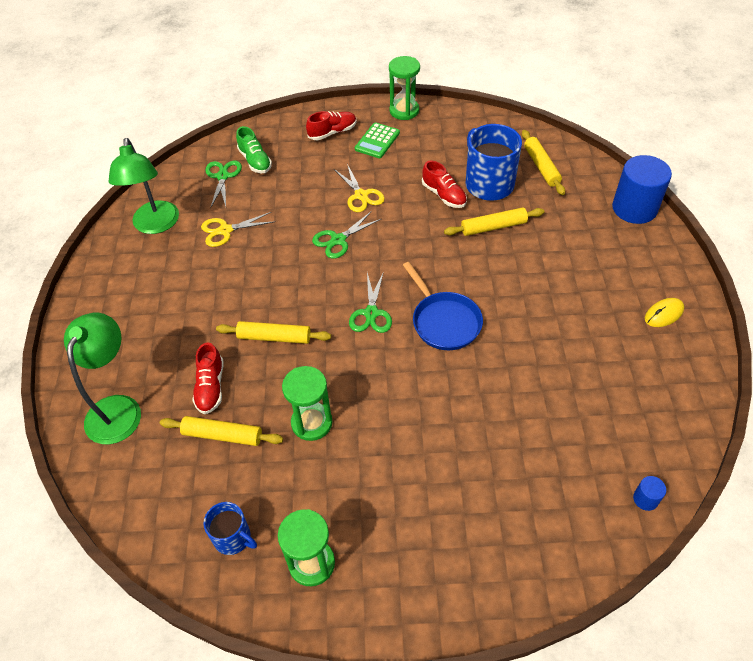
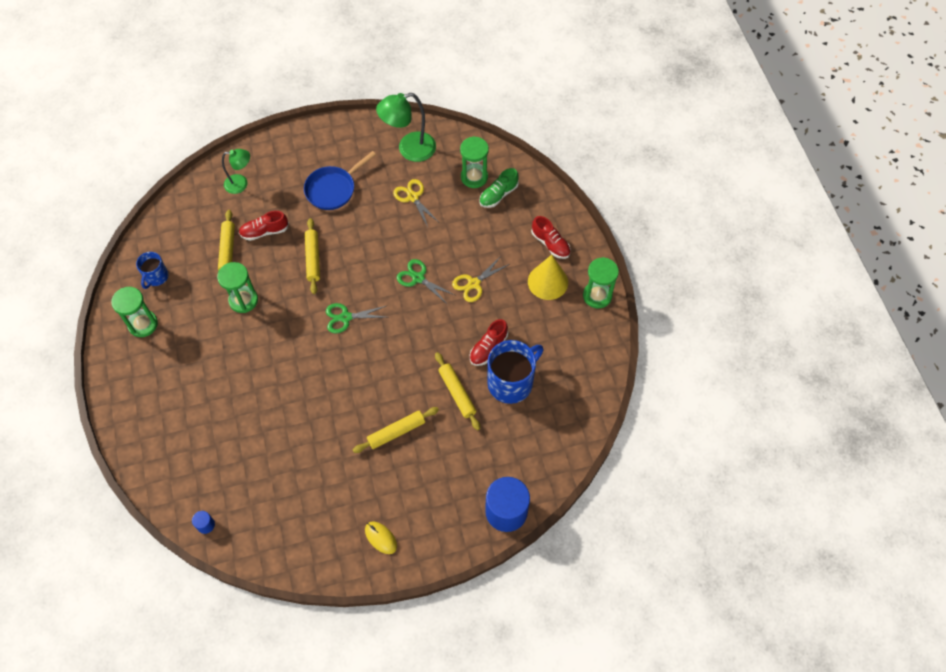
camera: 75 degrees right, 10 degrees up
(117, 408) = (241, 184): green lamp -> green lamp, size x0.62
(222, 176) = (474, 177): green scissors -> green hourglass
(377, 141) = (548, 282): green calculator -> yellow cone
(444, 321) = (346, 370): blue pan -> blue pan (333, 189)
(541, 166) = (546, 425): yellow rolling pin -> yellow rolling pin (396, 432)

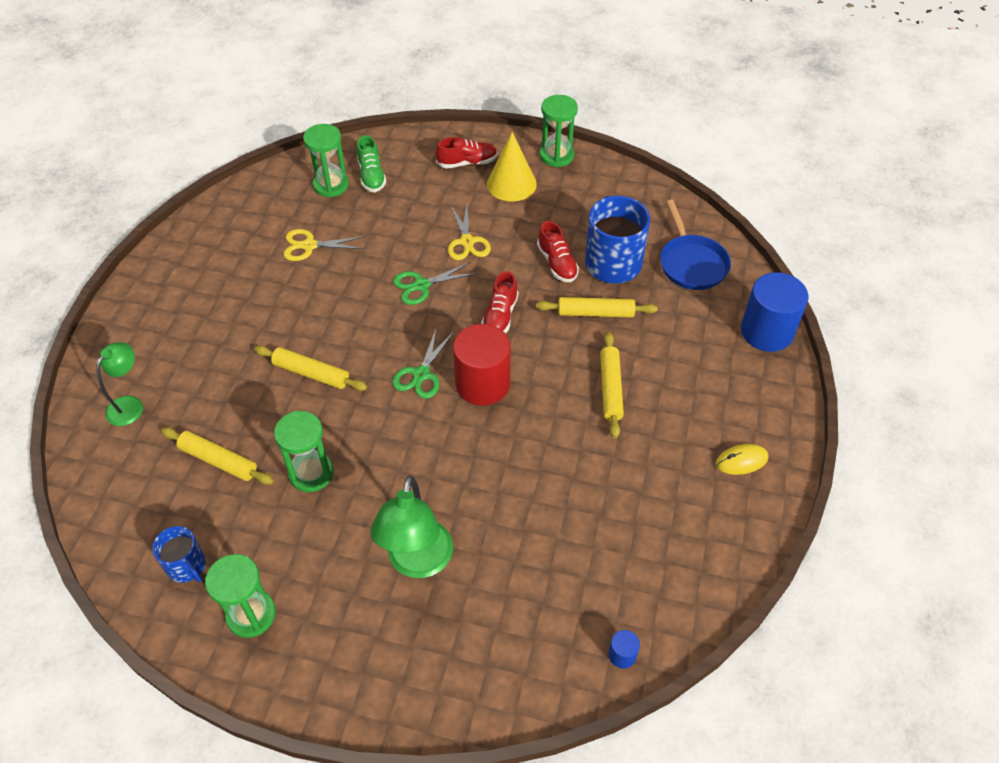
camera: 60 degrees left, 10 degrees down
(264, 231) = (227, 408): red shoe -> red shoe (500, 316)
(333, 189) = (229, 313): blue pan -> blue pan (691, 263)
(358, 355) = (482, 384): none -> red cylinder
(409, 149) = (242, 222): green lamp -> green lamp (417, 562)

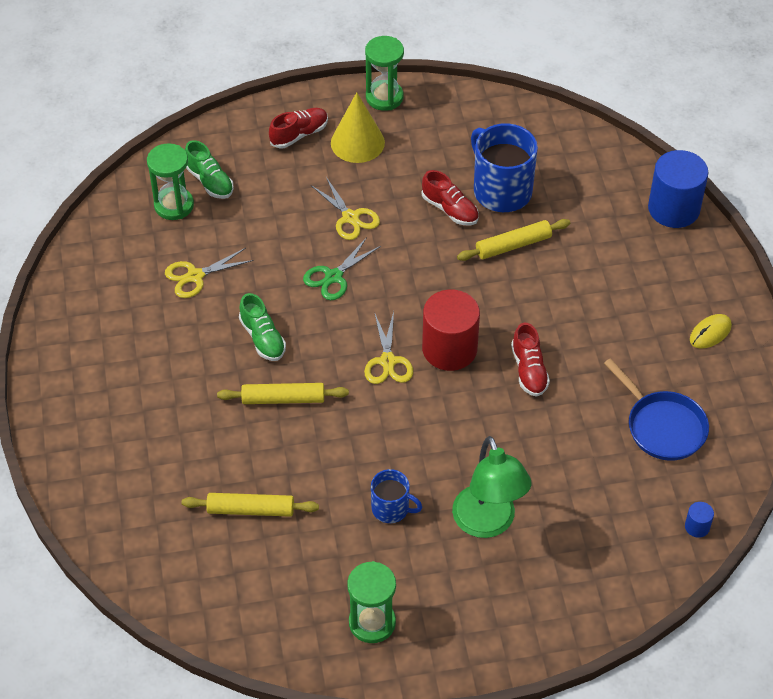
camera: 25 degrees left, 0 degrees up
(130, 404) = (126, 493): green lamp -> none
(186, 566) = (286, 608): blue mug -> blue mug (391, 508)
(311, 473) = (344, 487): green hourglass -> none
(329, 315) = (262, 338): none -> green shoe
(421, 375) = (388, 361): green scissors -> yellow scissors
(500, 316) = (427, 280): red shoe -> red shoe (529, 370)
(611, 388) = (566, 311): yellow rolling pin -> none
(691, 263) = (574, 166): blue pan -> blue pan (662, 426)

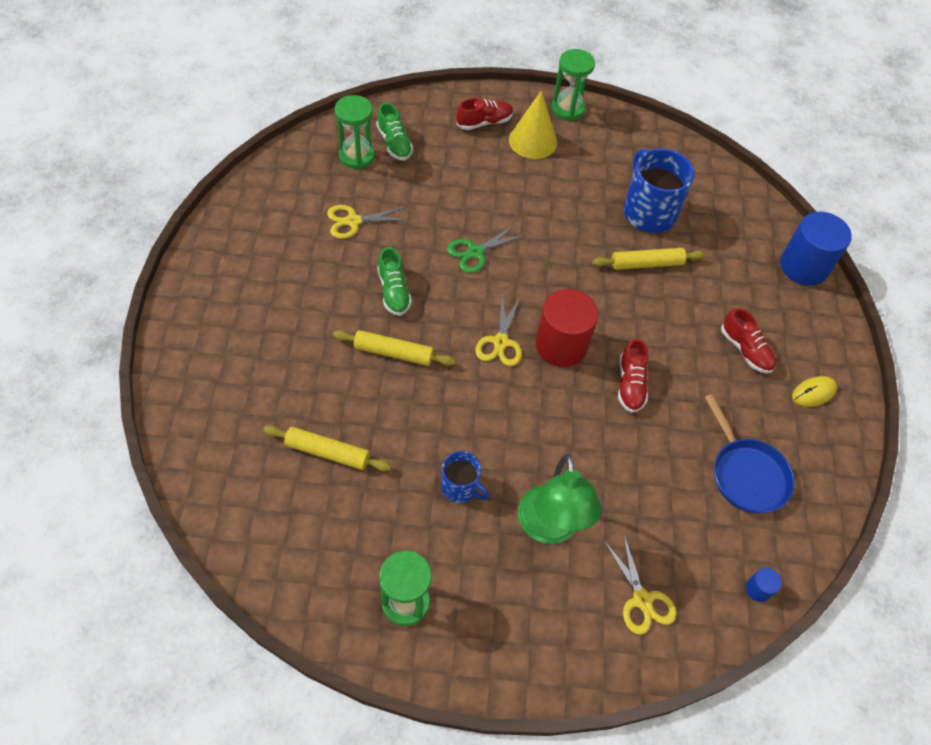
camera: 10 degrees right, 5 degrees up
(351, 218) = (507, 204): yellow scissors -> yellow scissors (642, 600)
(450, 209) = (597, 218): red shoe -> red shoe (745, 350)

